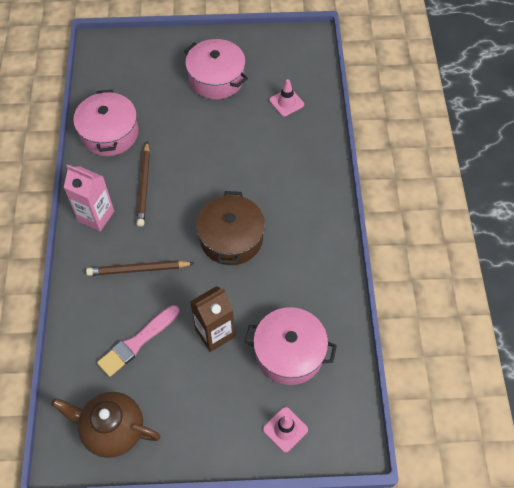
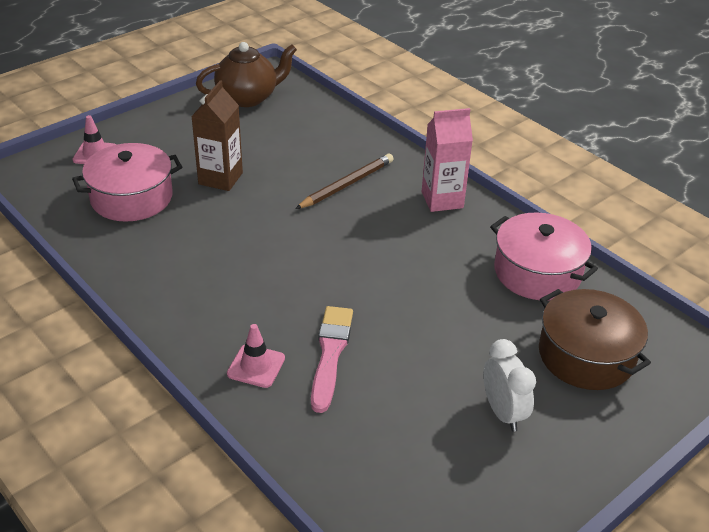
camera: 140 degrees right, 20 degrees down
(137, 342) = (287, 144): pink brush -> pink brush (330, 354)
(144, 186) = (430, 246): brown pencil -> none
(216, 79) = (503, 412): pink pot -> white clock
(231, 238) = (280, 250): brown pot -> brown pot (586, 355)
(286, 102) = (368, 439): pink traffic cone -> pink traffic cone (256, 366)

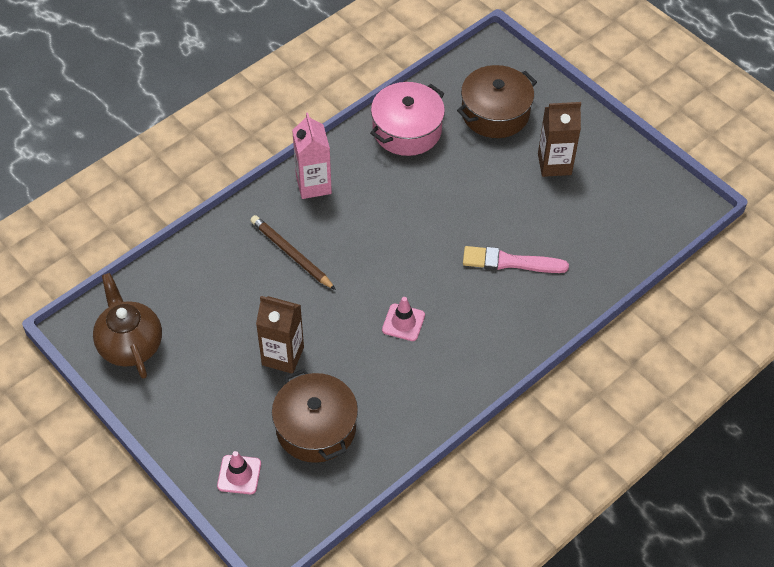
camera: 90 degrees left, 15 degrees up
(131, 198) = (316, 427): pink pot -> brown pot
(256, 366) = (528, 308): pink traffic cone -> pink traffic cone (403, 322)
(503, 412) = (554, 164): white clock -> brown carton

